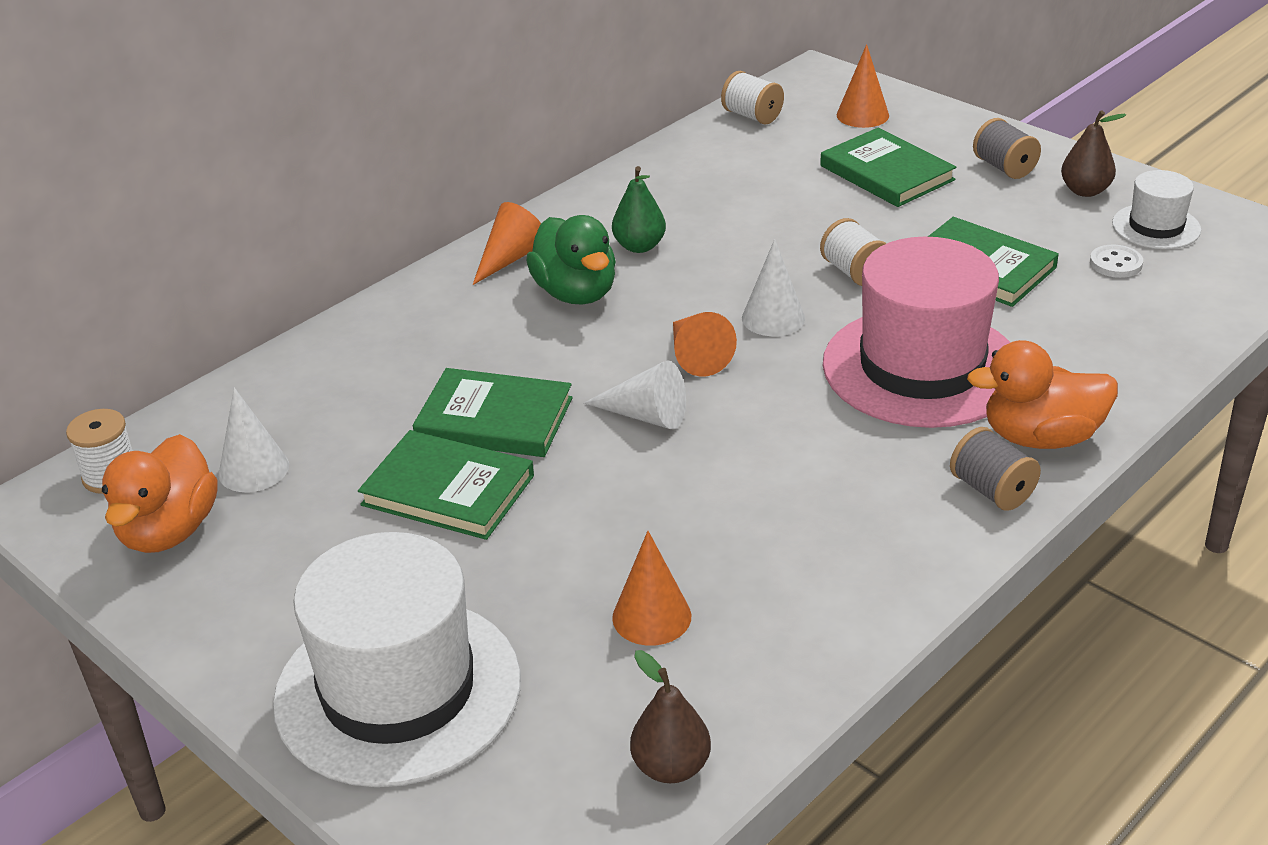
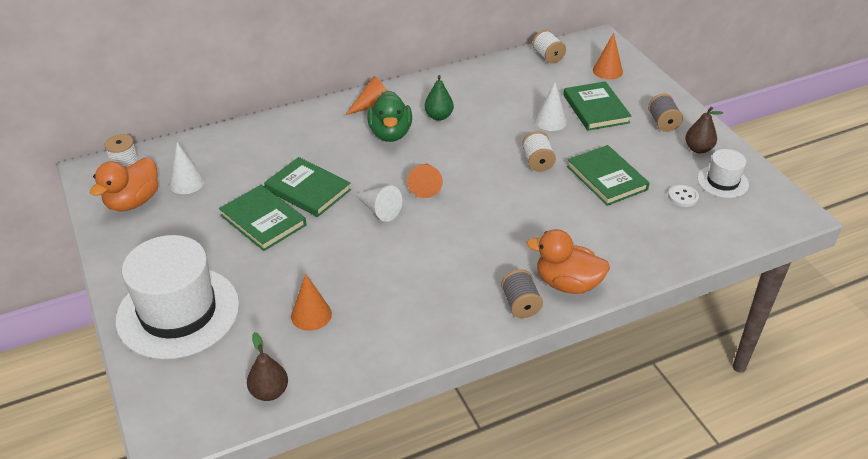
camera: 20 degrees right, 5 degrees up
(773, 318) = (477, 175): white cone -> white cone (550, 121)
(921, 367) = (534, 225): pink hat -> none

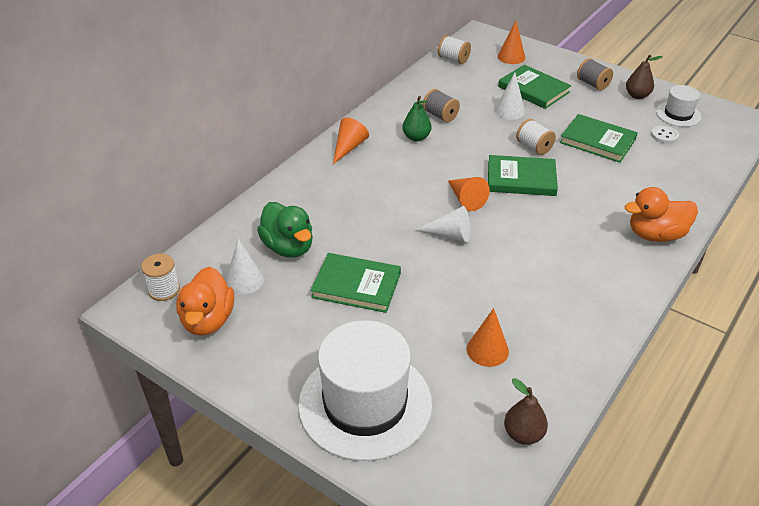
camera: 30 degrees left, 0 degrees up
(308, 190) = (369, 242): green book -> green book (521, 179)
(390, 134) = (390, 166): green duck -> green duck (288, 247)
(520, 304) = (640, 266): grey spool -> grey spool (440, 115)

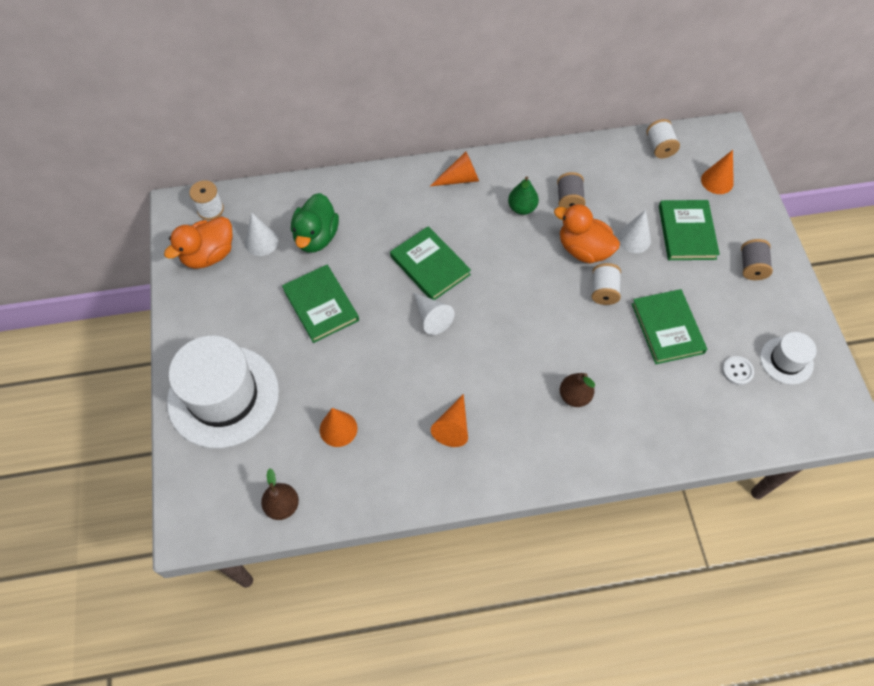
camera: 45 degrees right, 20 degrees up
(466, 199) = (484, 296): orange cone -> orange cone (453, 427)
(521, 179) = (551, 312): green book -> green book (430, 265)
(637, 95) = (776, 311): brown pear -> brown pear (574, 396)
(655, 235) = (585, 452): orange duck -> orange duck (583, 249)

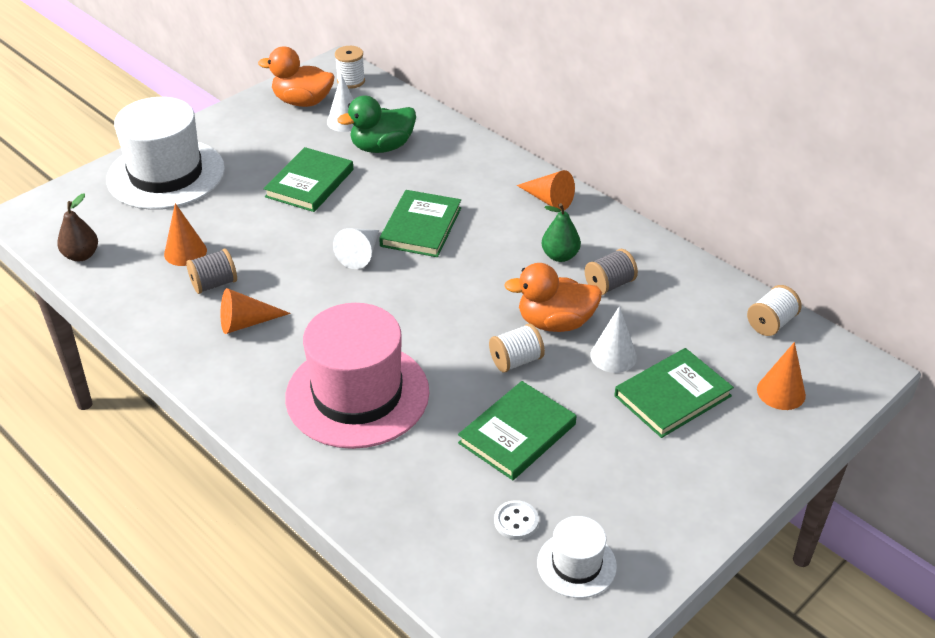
camera: 55 degrees right, 20 degrees down
(574, 396) = (357, 394): brown pear -> pink hat
(583, 249) = (555, 323): orange duck -> orange duck turned 90 degrees counterclockwise
(751, 267) = (685, 475): grey spool -> grey spool (214, 284)

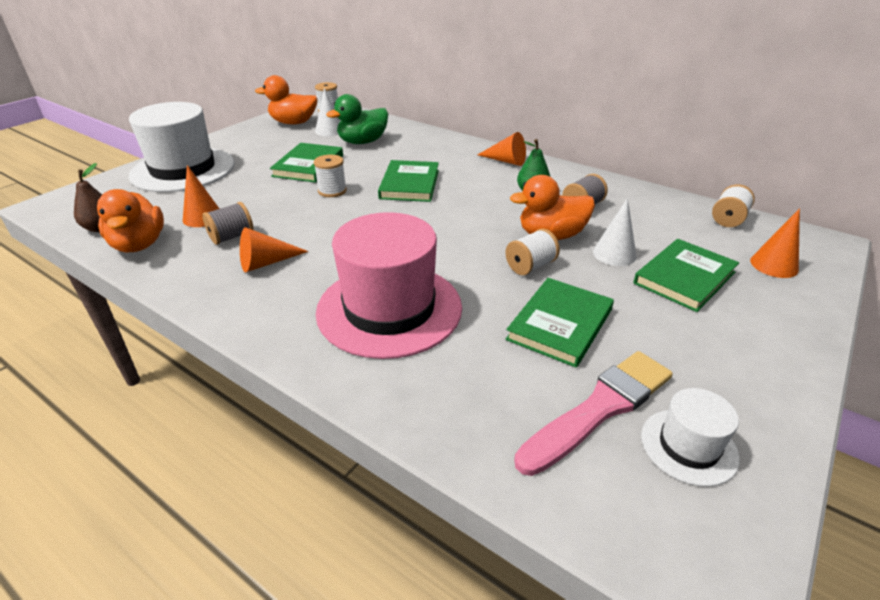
camera: 10 degrees left, 5 degrees down
(120, 283) = (139, 244): none -> orange duck
(330, 228) = (332, 191): none -> white spool
(361, 254) = (363, 205): white cone -> none
(516, 521) = (599, 408): white button -> pink brush

